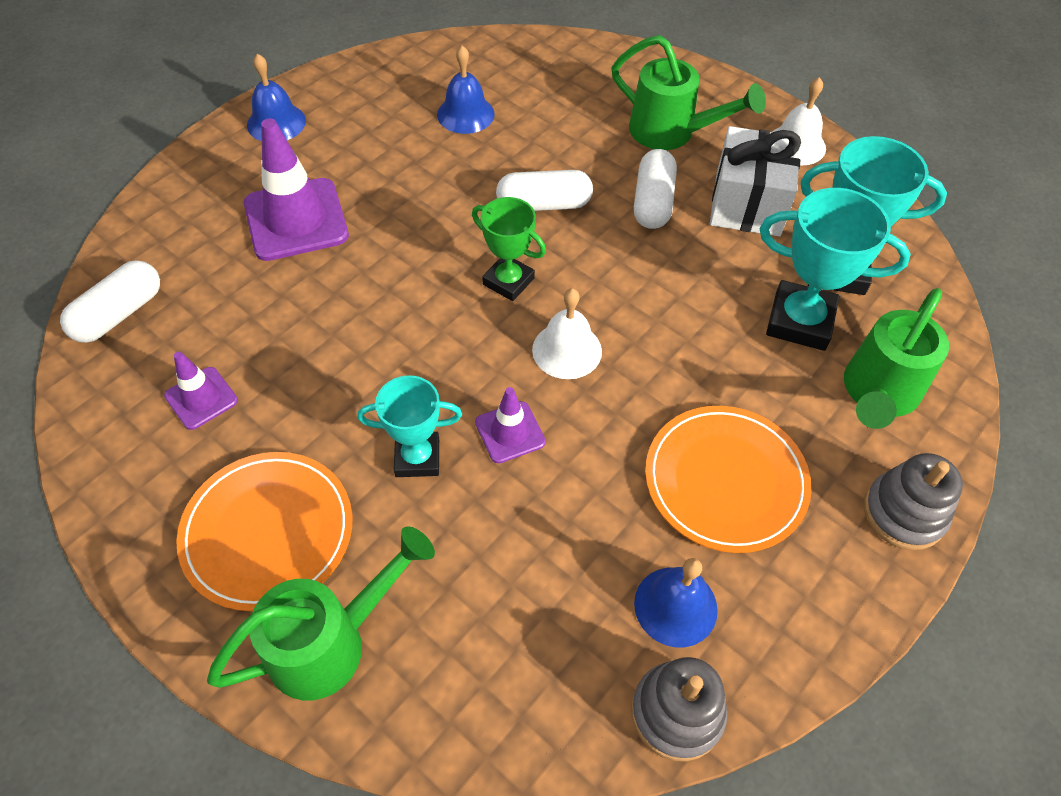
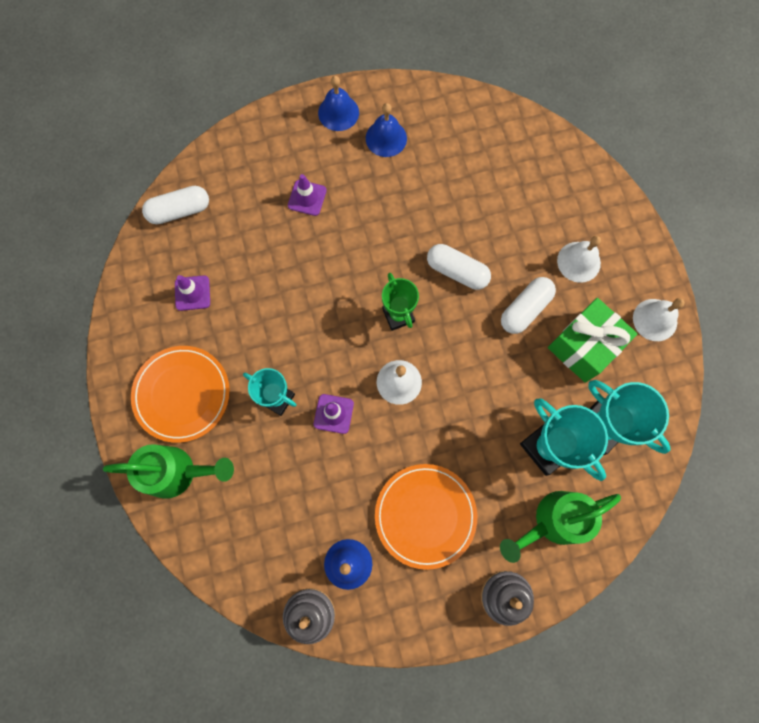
camera: 35 degrees right, 20 degrees up
(296, 220) = (307, 198): purple traffic cone -> purple traffic cone, size x0.53
(465, 114) = (457, 170): blue bell -> blue bell (386, 138)
(671, 133) = (578, 262): green watering can -> white bell
(747, 204) = (584, 346): white gift -> green gift

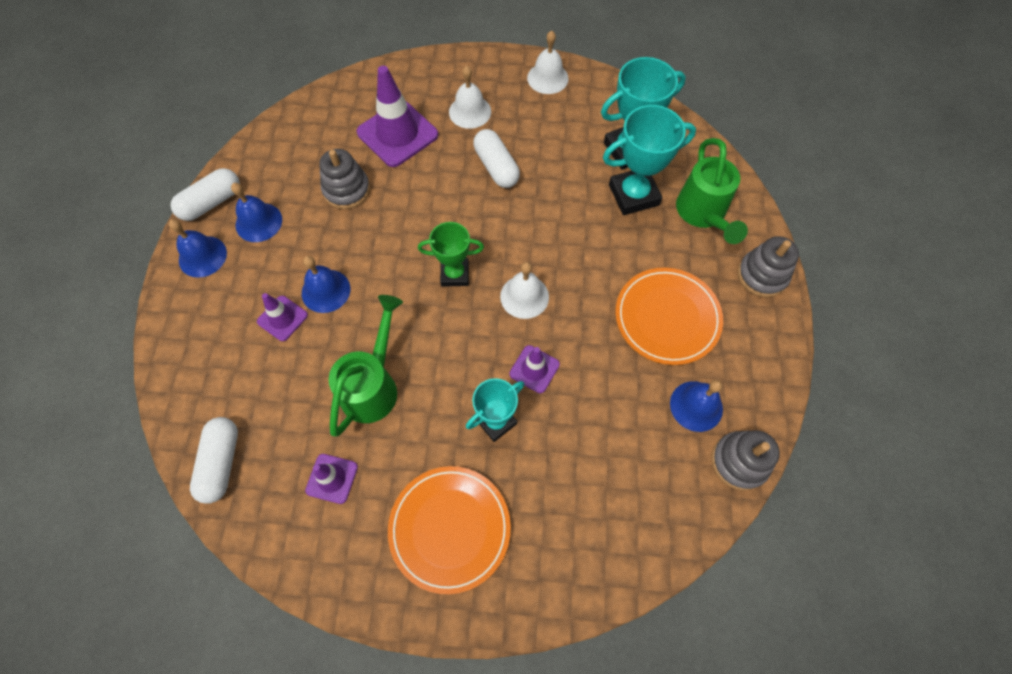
camera: 70 degrees left, 10 degrees down
(177, 472) = (541, 562): green watering can -> green watering can (373, 385)
(343, 219) = (326, 291): none -> blue bell
(446, 192) = (346, 190): none -> grey stacking toy
(457, 271) = (433, 208): white capsule -> white capsule (211, 202)
(524, 208) = (397, 134): none -> purple traffic cone
(584, 346) = (550, 135): green gift -> none

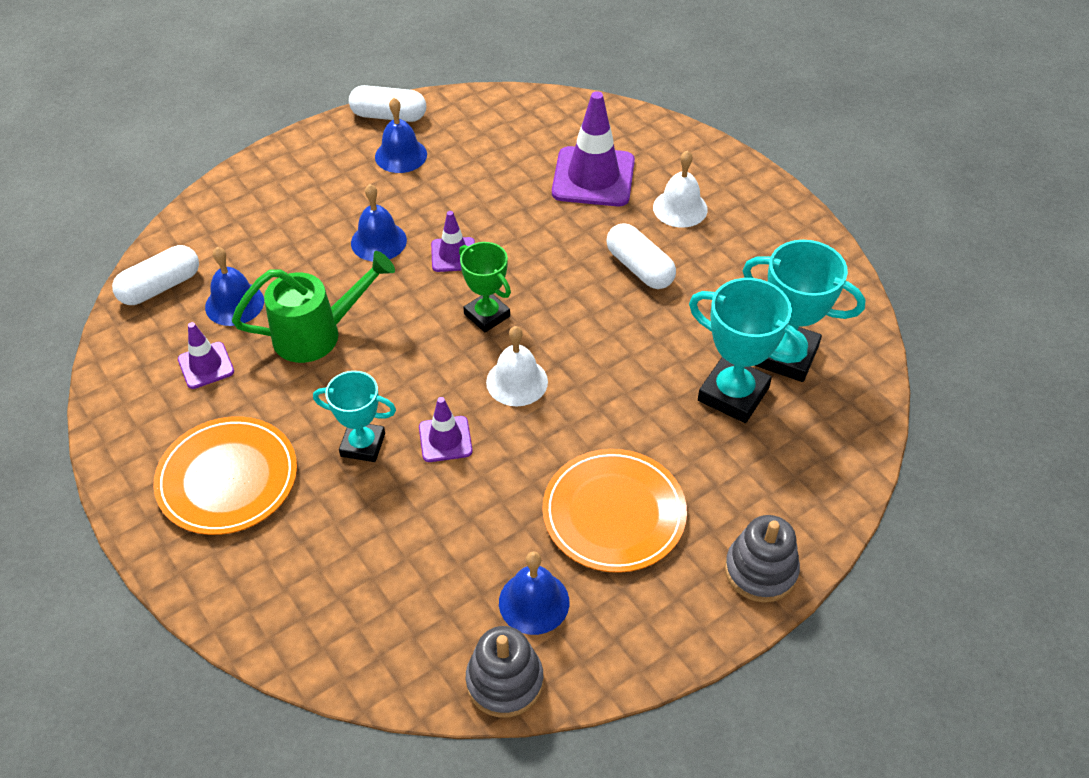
camera: 50 degrees right, 15 degrees down
(202, 256) = (333, 146): blue bell -> blue bell (234, 303)
(282, 318) = (324, 233): purple traffic cone -> purple traffic cone (453, 255)
(346, 190) = (494, 185): grey stacking toy -> none
(496, 167) = (639, 268): white capsule -> white capsule turned 60 degrees counterclockwise
(547, 78) = (794, 237): white bell -> none
(702, 214) = (779, 468): green watering can -> none

